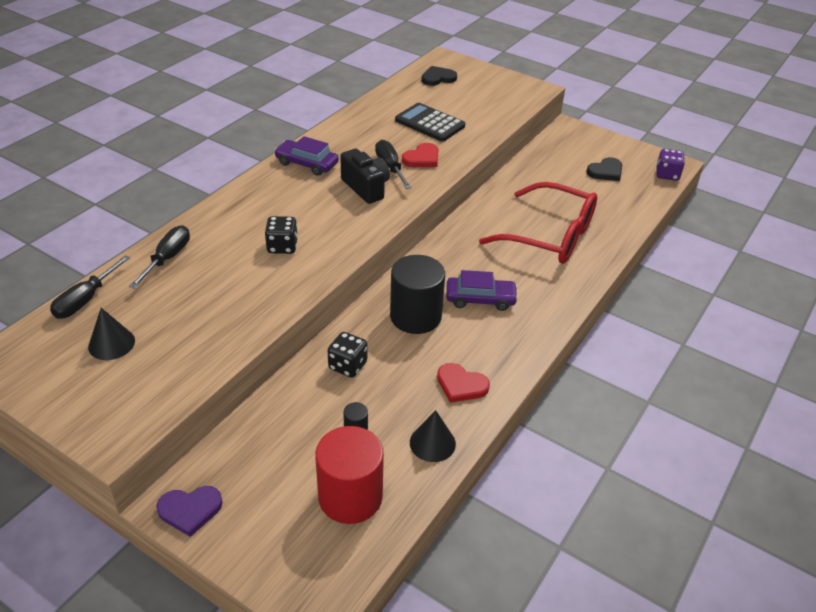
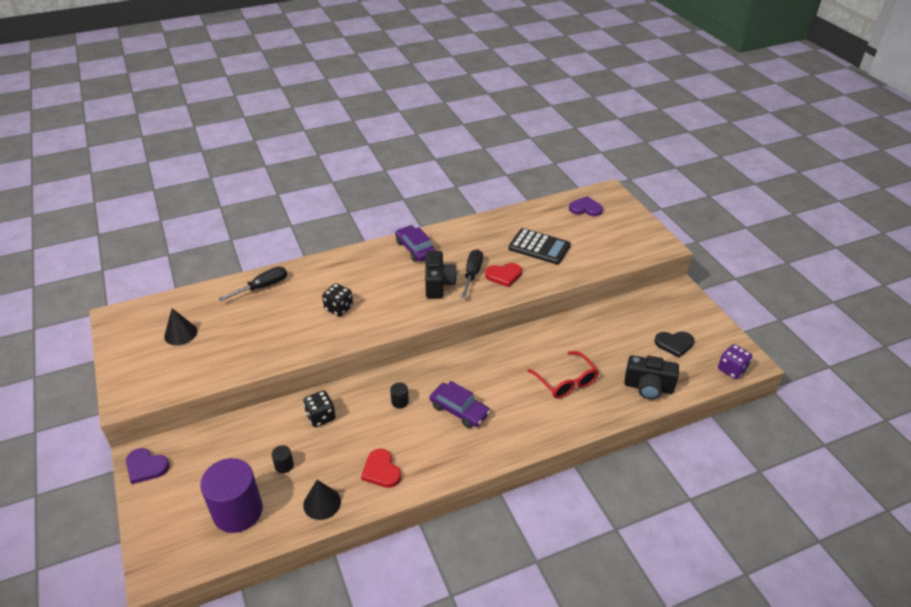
camera: 35 degrees right, 0 degrees up
(86, 300) = (193, 297): black screwdriver -> none
(350, 497) = (238, 511): red cylinder -> purple cylinder
(415, 316) = (400, 402): black cylinder -> black cylinder, size x0.40
(429, 123) = (539, 247): black calculator -> black calculator turned 135 degrees clockwise
(438, 78) = (585, 208): black heart -> purple heart
(549, 235) = (565, 381): red glasses -> red glasses, size x0.59
(619, 213) = (648, 387): none -> black camera

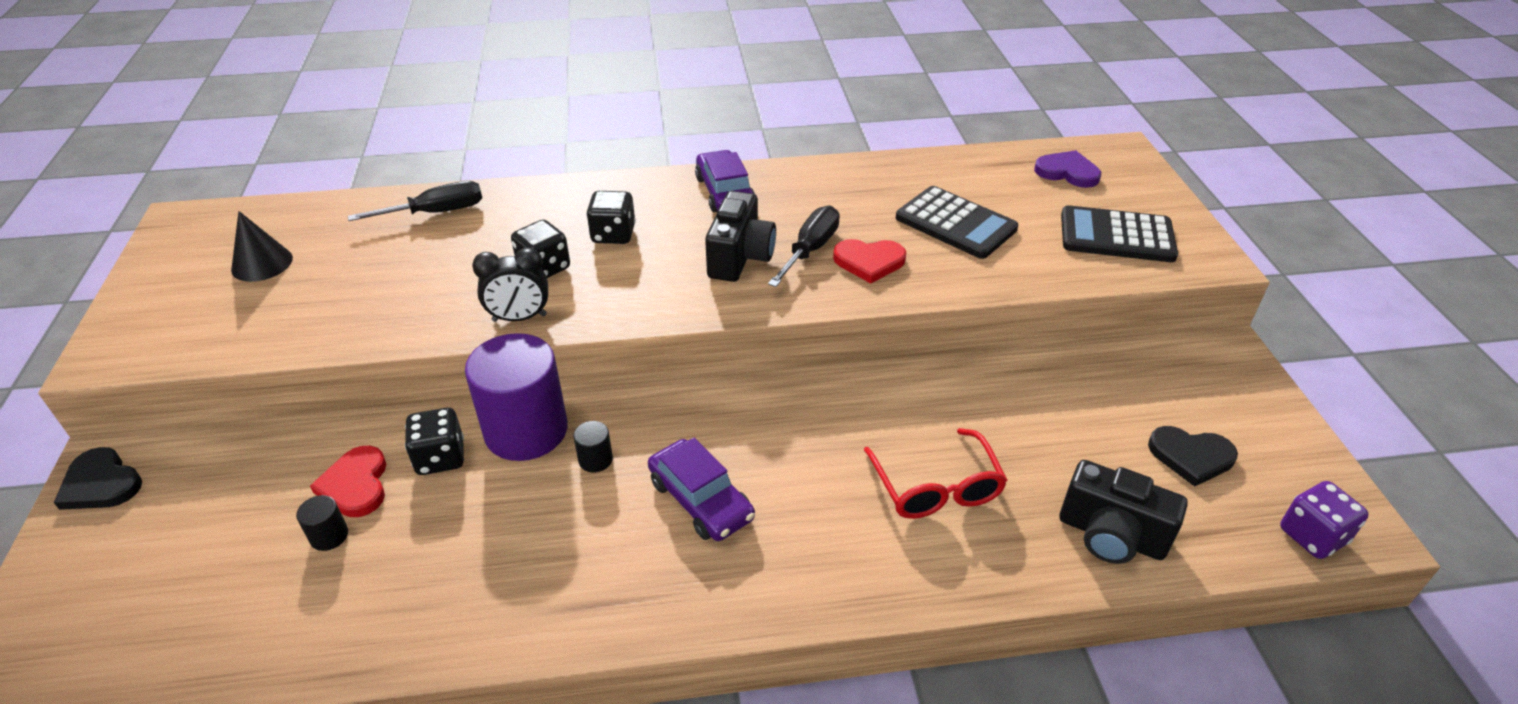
camera: 15 degrees right, 0 degrees up
(146, 467) = (101, 483): purple heart -> black heart
(238, 511) = (200, 606): purple cylinder -> purple cylinder (526, 430)
(322, 503) = (357, 628): black cone -> none
(339, 337) = (519, 318): none -> black clock
(367, 283) = (613, 235): none -> black dice
(381, 470) = (499, 588): red heart -> red heart (355, 485)
(618, 241) = (1116, 236): none -> black calculator

